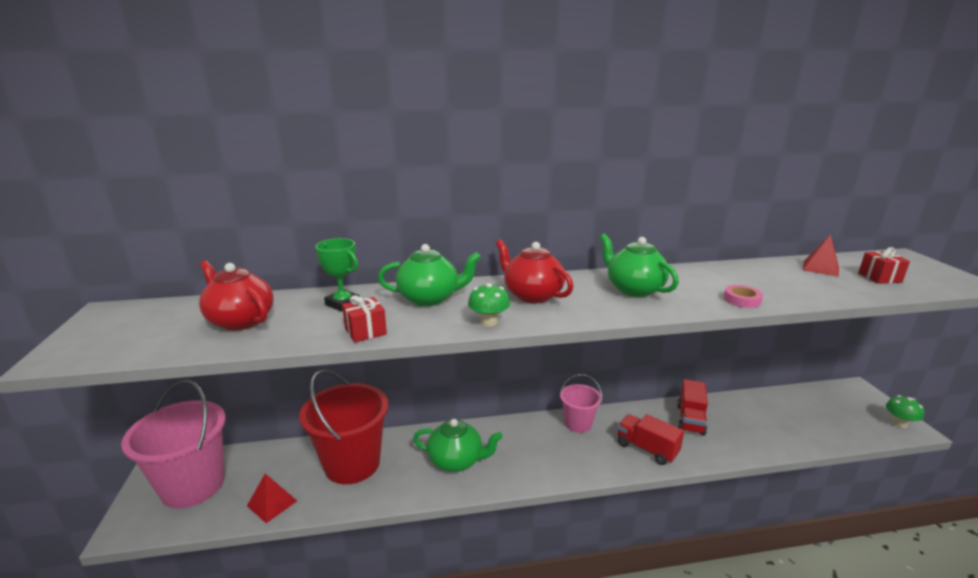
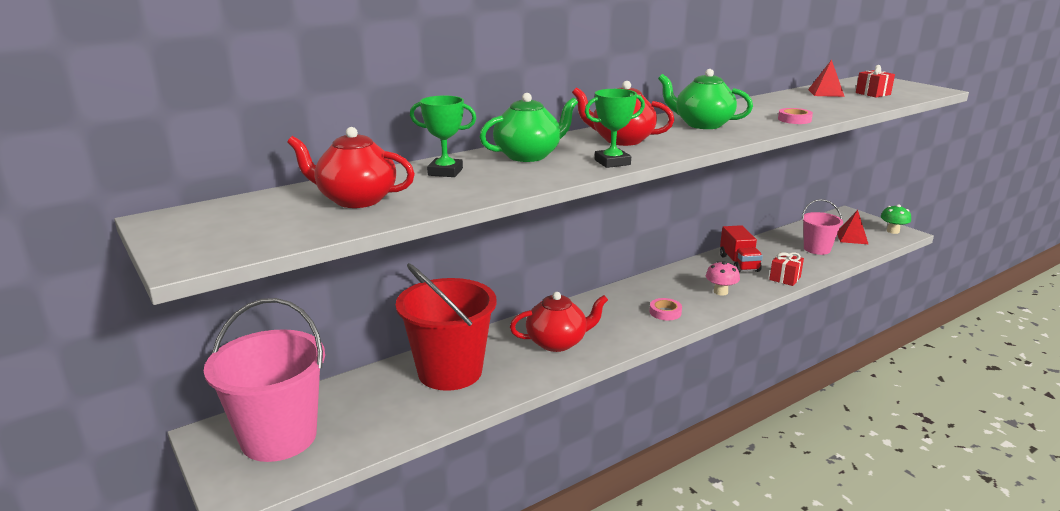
camera: 25 degrees left, 0 degrees up
(272, 503) = (395, 424): red pyramid -> red pyramid (852, 238)
(365, 331) = (507, 186): red gift -> red gift (785, 278)
(456, 461) = (557, 342): green teapot -> red teapot
(489, 322) = (612, 162): green mushroom -> green trophy
(575, 457) = (665, 312): none -> pink tape
(578, 424) = (645, 288): pink bucket -> pink bucket (817, 249)
(647, 449) = (720, 292): red truck -> pink mushroom

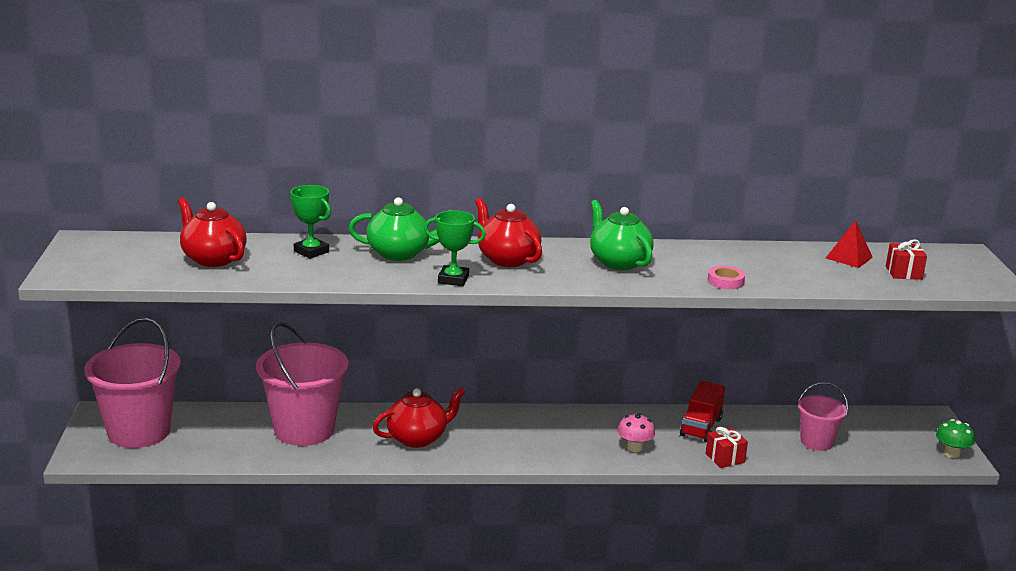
camera: 30 degrees right, 0 degrees up
(450, 372) = (304, 430): red bucket -> pink bucket
(557, 342) = (418, 438): red teapot -> red teapot turned 45 degrees counterclockwise
(665, 312) = (550, 447): pink tape -> none
(852, 238) = (883, 444): red pyramid -> none

